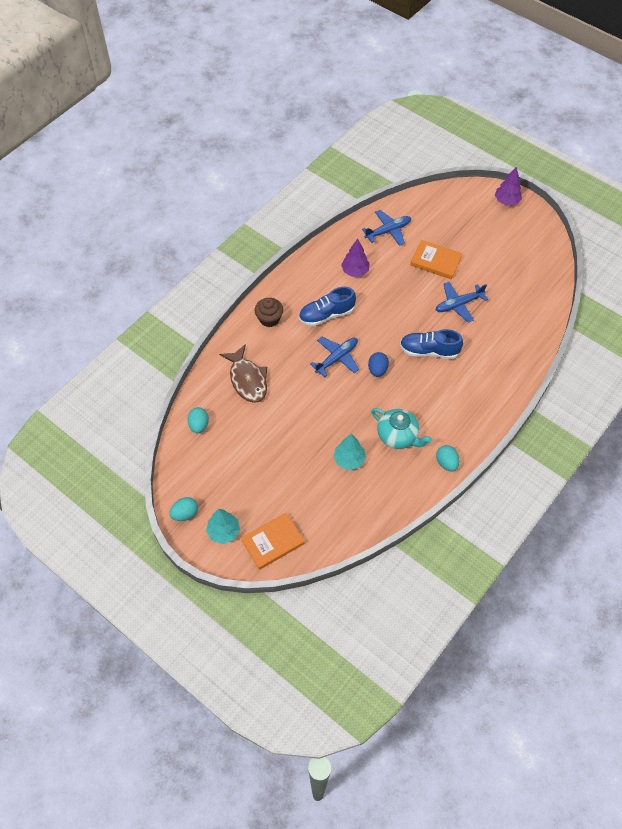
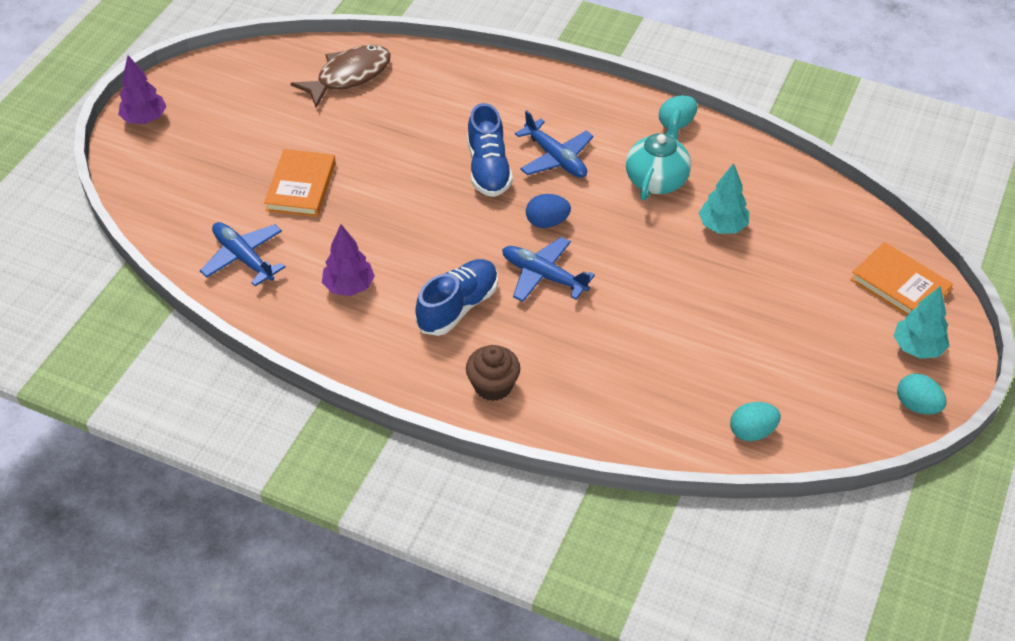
camera: 105 degrees left, 10 degrees down
(247, 379) = (633, 386): brown fish -> brown fish (349, 76)
(326, 315) = (458, 307): blue shoe -> blue shoe turned 105 degrees counterclockwise
(458, 304) = (385, 148): blue plane -> blue plane (555, 158)

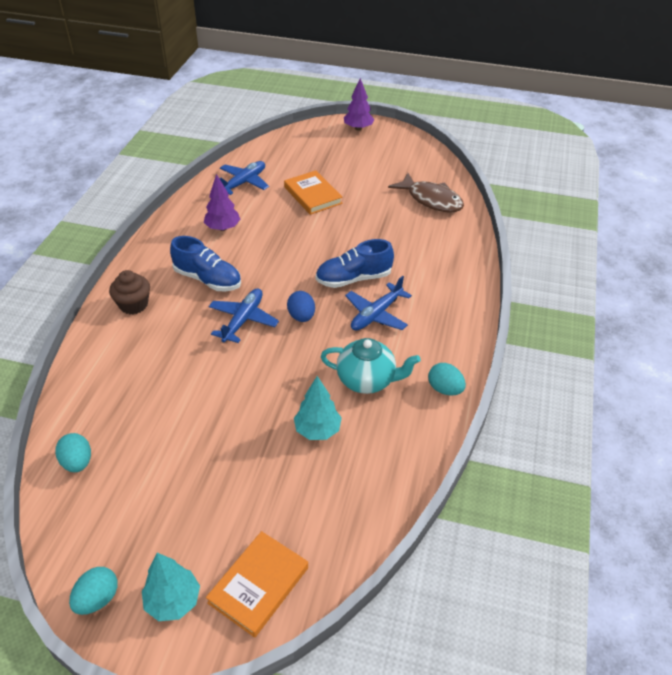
camera: 80 degrees right, 5 degrees down
(301, 186) = (312, 195): orange book -> orange book turned 60 degrees clockwise

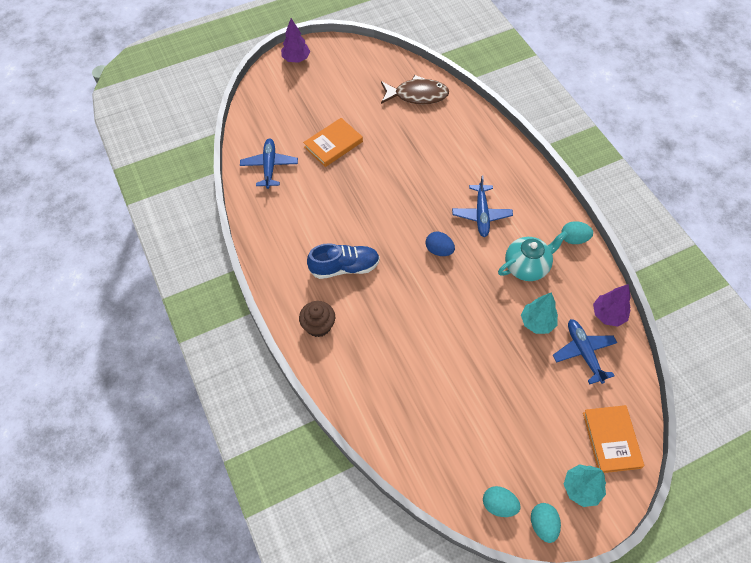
camera: 40 degrees left, 15 degrees up
(77, 462) = (427, 461): turquoise egg -> turquoise egg (498, 505)
(223, 228) = (303, 217): purple tree -> purple tree (608, 315)
(243, 320) = (406, 281): blue plane -> blue plane (583, 352)
(312, 195) = (333, 144): orange book -> orange book turned 60 degrees counterclockwise
(353, 279) = (438, 197): blue shoe -> none

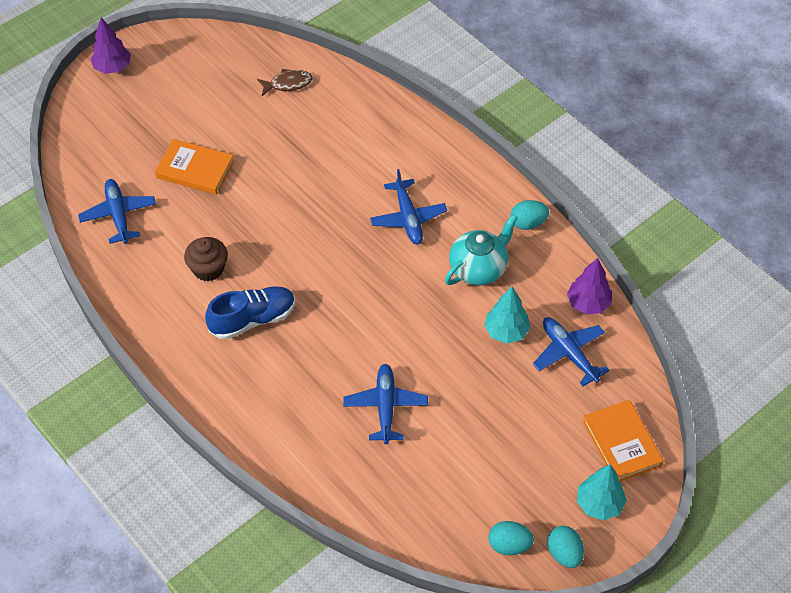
camera: 15 degrees left, 5 degrees down
(318, 326) = (239, 396): brown cupcake -> brown cupcake (208, 269)
(333, 144) = (195, 170): orange book -> orange book turned 75 degrees clockwise
(417, 95) = (288, 84): brown fish -> brown fish, size x0.60
(427, 361) = (385, 407): none -> blue plane
(439, 250) = (366, 273): blue egg -> none

